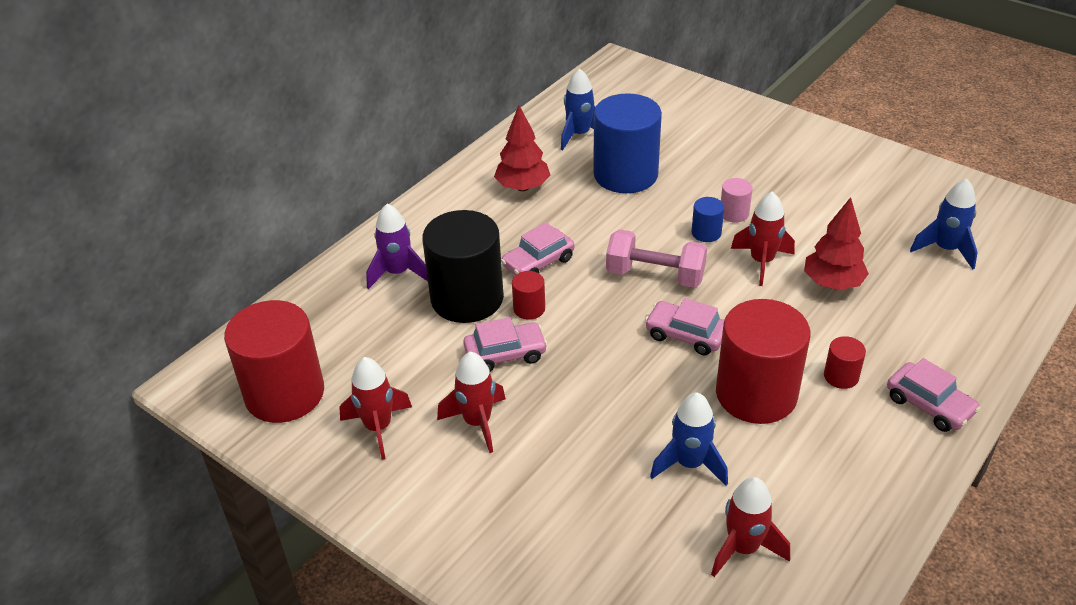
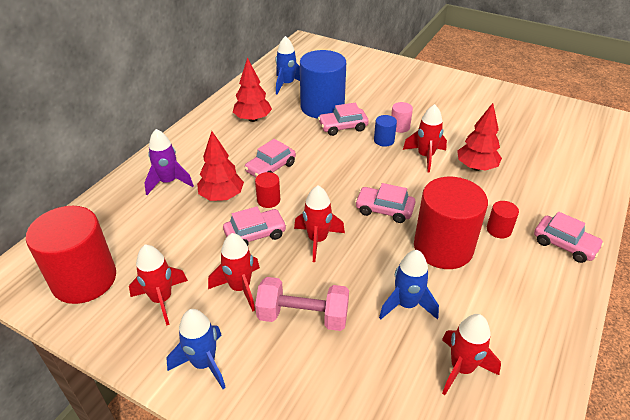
camera: 10 degrees left, 0 degrees up
(467, 298) = (222, 196): black cylinder -> red tree
(587, 369) = (317, 240): none -> red rocket
(650, 208) = (343, 127): none -> pink car
(655, 275) = (354, 170): pink dumbbell -> pink dumbbell (303, 316)
(945, 249) = (543, 140): blue rocket -> blue rocket (204, 363)

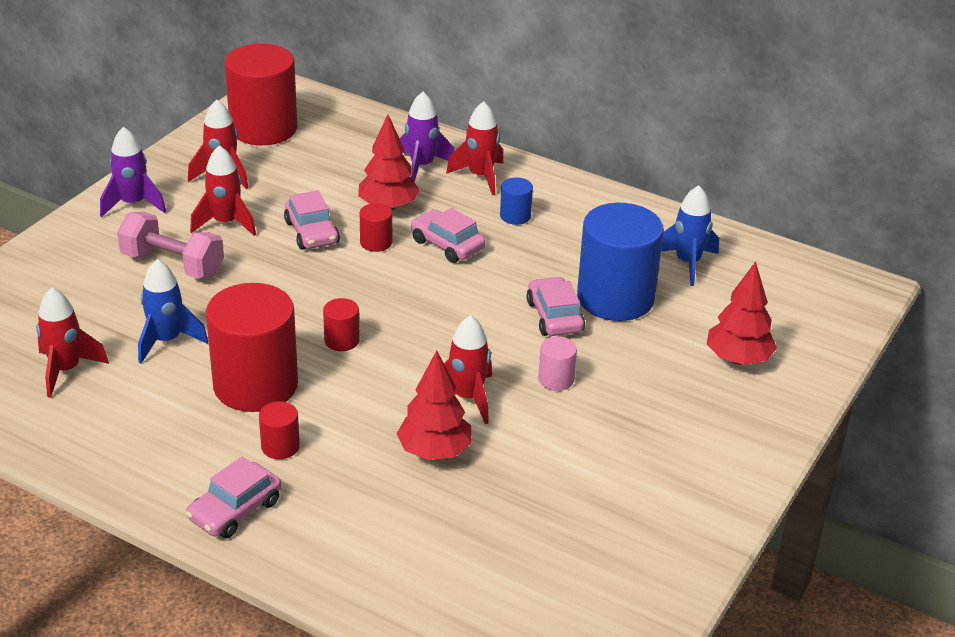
camera: 90 degrees right, 5 degrees down
(204, 363) = (133, 204): blue rocket -> purple rocket
(253, 119) = (574, 229): red tree -> red tree (738, 359)
(303, 316) = (173, 264): pink dumbbell -> pink dumbbell turned 75 degrees counterclockwise
(317, 240) = (291, 279): red rocket -> red rocket (480, 176)
(384, 140) = (515, 357): blue cylinder -> blue cylinder (515, 216)
(384, 210) = (342, 340): pink car -> red cylinder

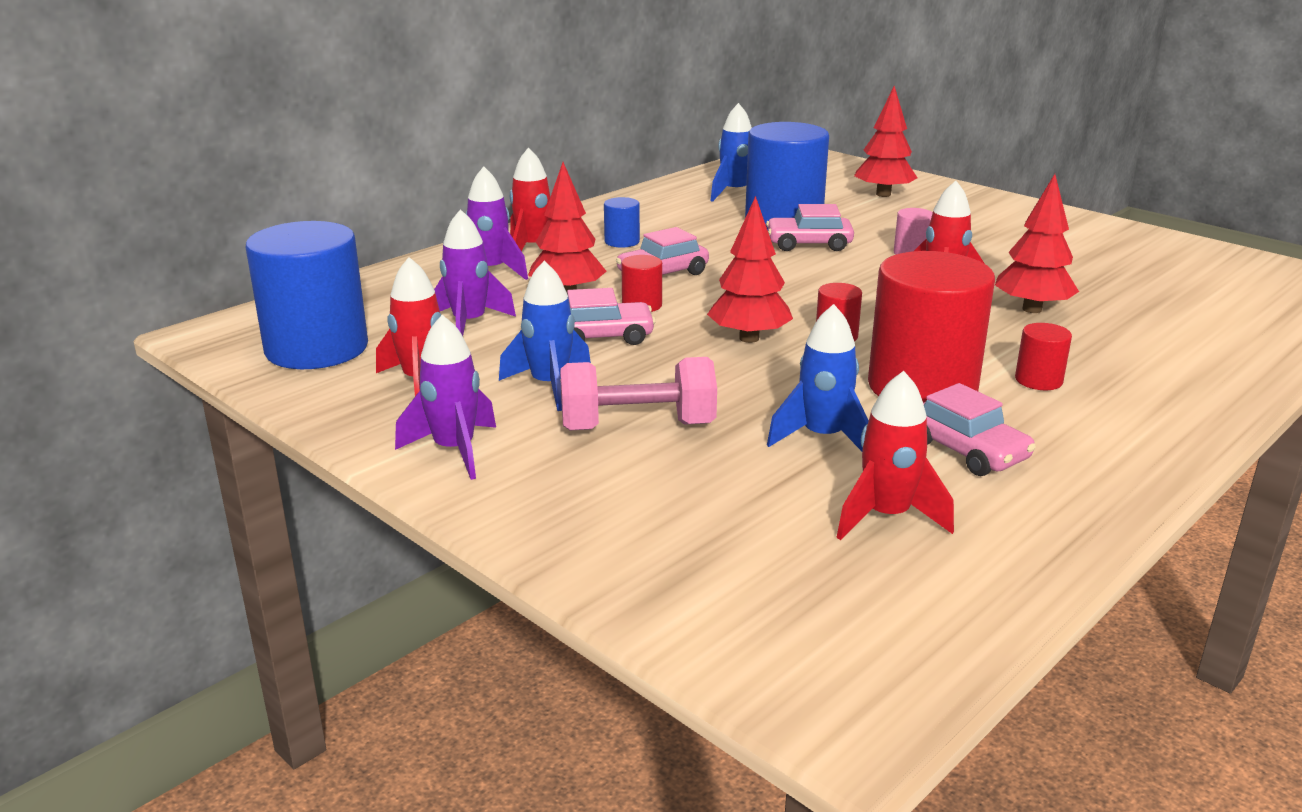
camera: 75 degrees left, 10 degrees down
(173, 264) = (637, 426): pink dumbbell -> pink dumbbell turned 45 degrees clockwise
(226, 223) = (549, 386): red rocket -> blue rocket
(235, 510) = (1160, 411): pink car -> pink car (966, 450)
(263, 128) = (317, 348): red cylinder -> blue cylinder
(318, 175) = (469, 324): none -> purple rocket
(326, 298) = (749, 338): none -> red tree

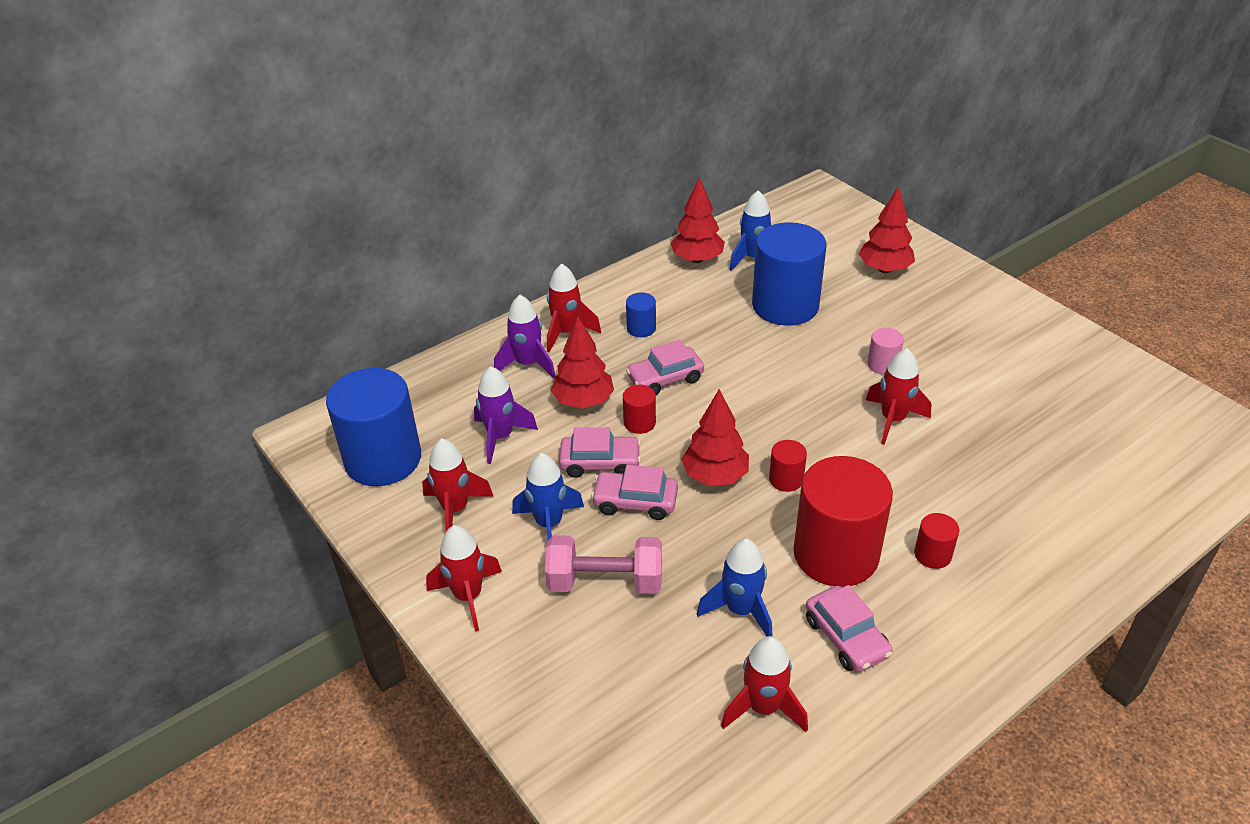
camera: 10 degrees right, 15 degrees up
(454, 450) = (468, 596): purple rocket -> red rocket
(809, 244) = (798, 344): pink car -> pink car (635, 502)
(1032, 309) = (960, 456): red tree -> red tree (697, 259)

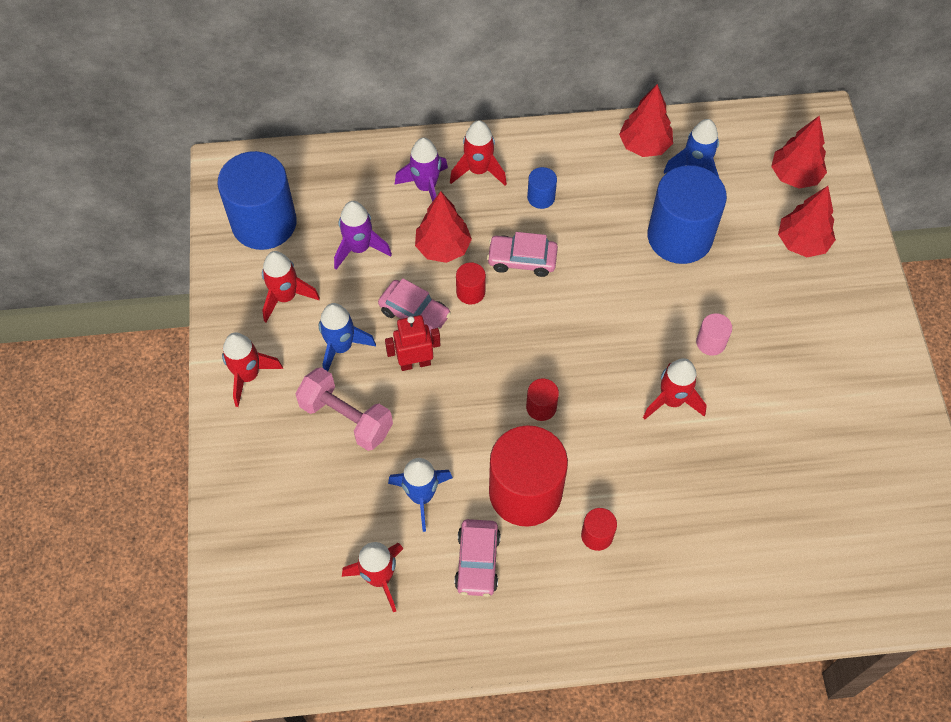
camera: 30 degrees right, 20 degrees up
(635, 502) = (415, 363): pink car -> red robot
(715, 476) = (490, 373): red tree -> red tree (795, 176)

